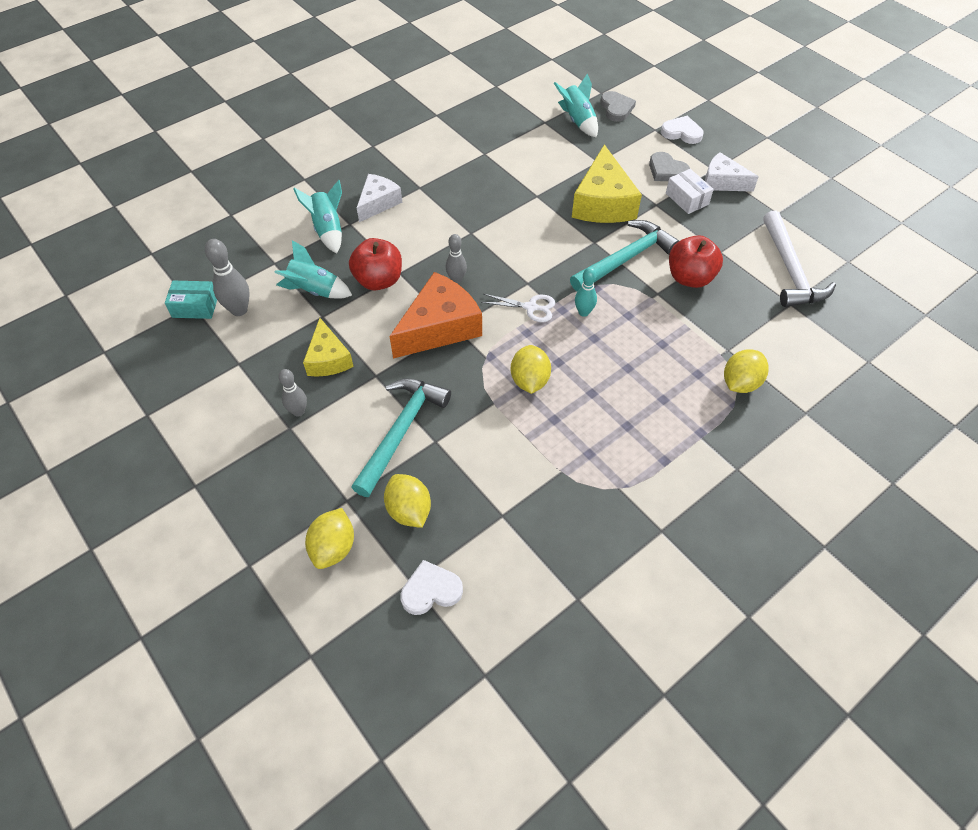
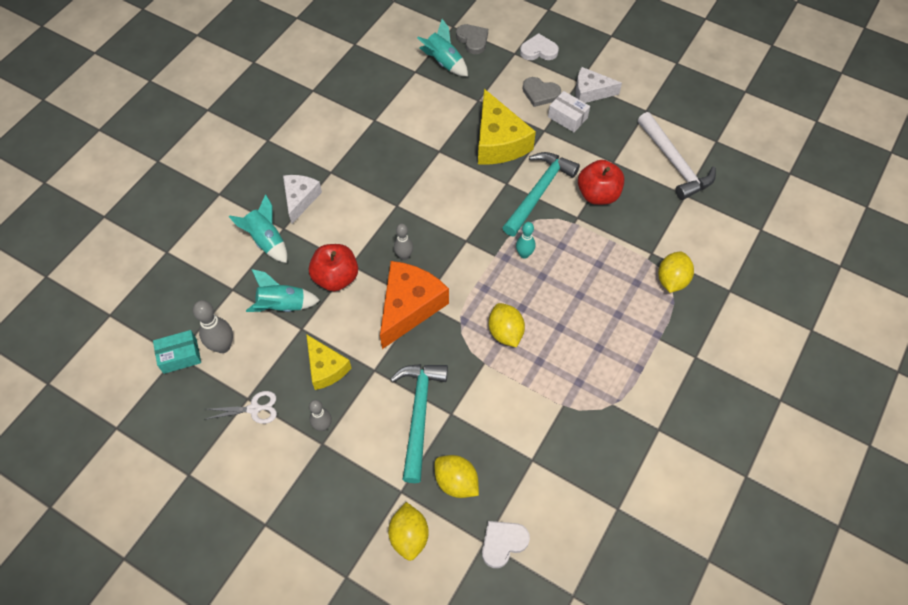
camera: 20 degrees left, 5 degrees up
(531, 307) = (479, 263): white scissors -> white scissors (254, 409)

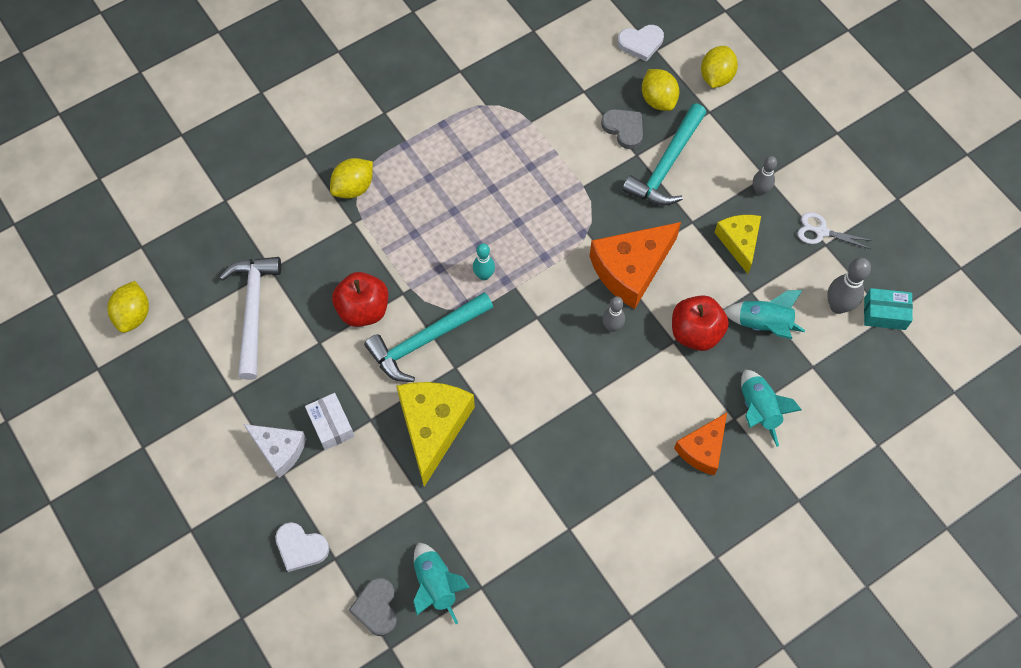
camera: 155 degrees left, 5 degrees up
(300, 199) = (703, 449): white cheese -> orange cheese
(505, 332) = (548, 205): yellow lemon -> yellow lemon (133, 315)
(540, 93) = (341, 476): grey heart -> grey heart (624, 129)

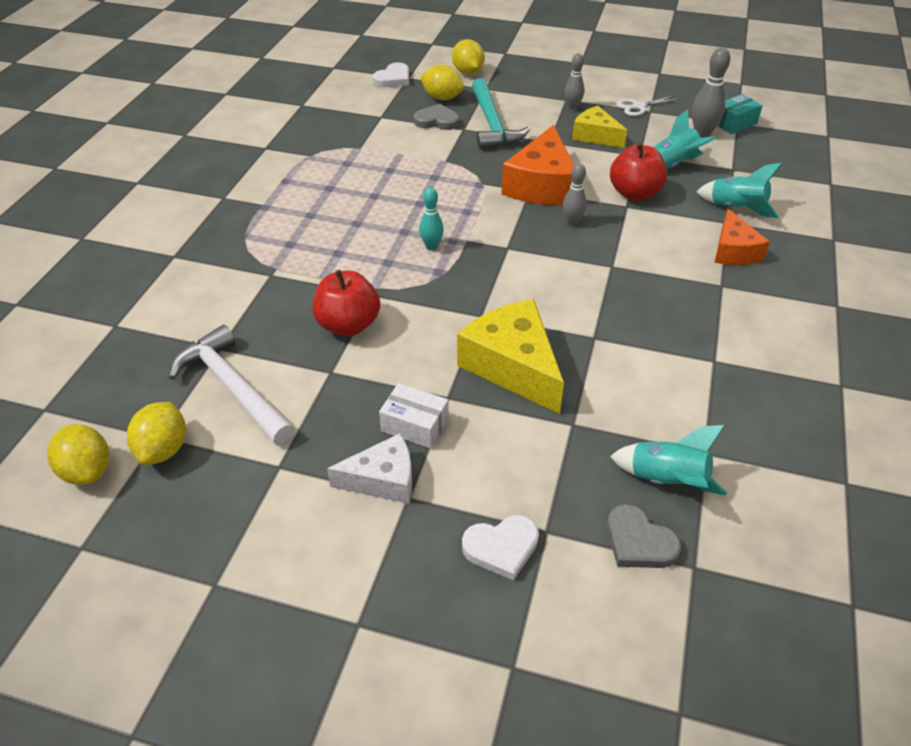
camera: 40 degrees left, 20 degrees down
(353, 187) = (246, 253): yellow lemon -> yellow lemon (164, 449)
(425, 340) = (432, 313): turquoise hammer -> none

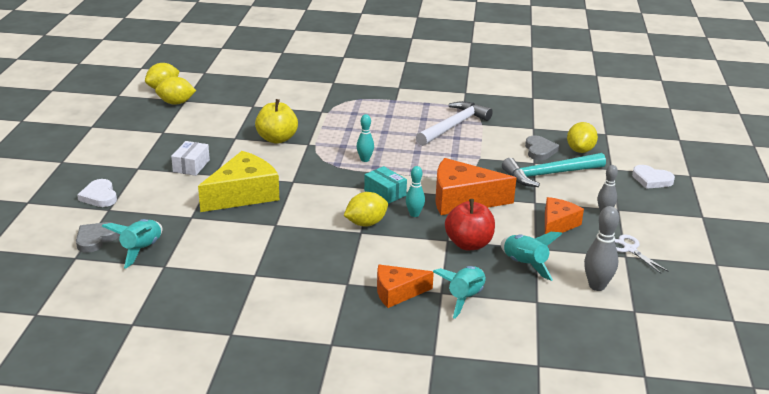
camera: 80 degrees right, 15 degrees down
(233, 388) = (220, 113): white hammer -> white hammer (454, 126)
(348, 325) = (277, 139): red apple -> yellow apple
(382, 480) = (151, 160): white cheese -> none
(393, 79) = (598, 127): white heart -> white heart (651, 180)
(468, 72) = (636, 159): yellow lemon -> yellow lemon (366, 223)
(572, 222) = (414, 214): grey bowling pin -> turquoise bowling pin
(595, 136) = (557, 225): yellow cheese -> orange cheese
(734, 123) = (632, 308): turquoise box -> turquoise box (385, 193)

